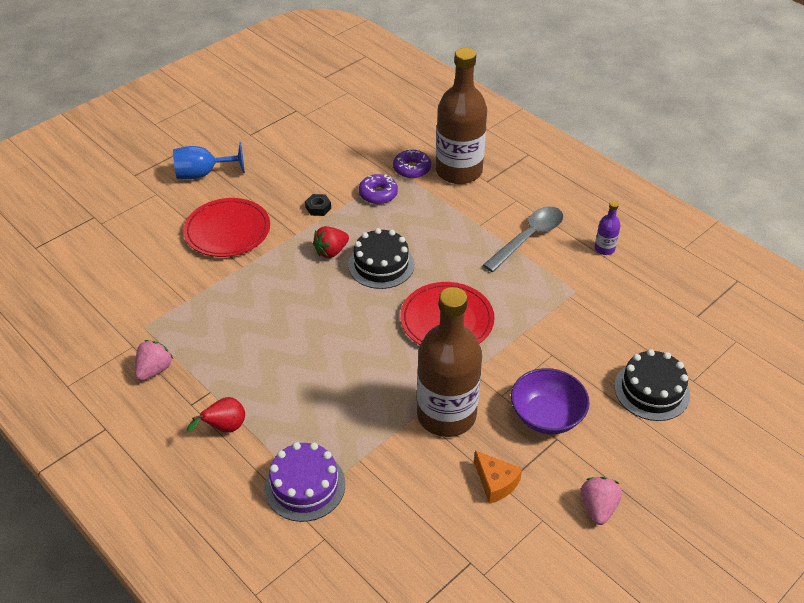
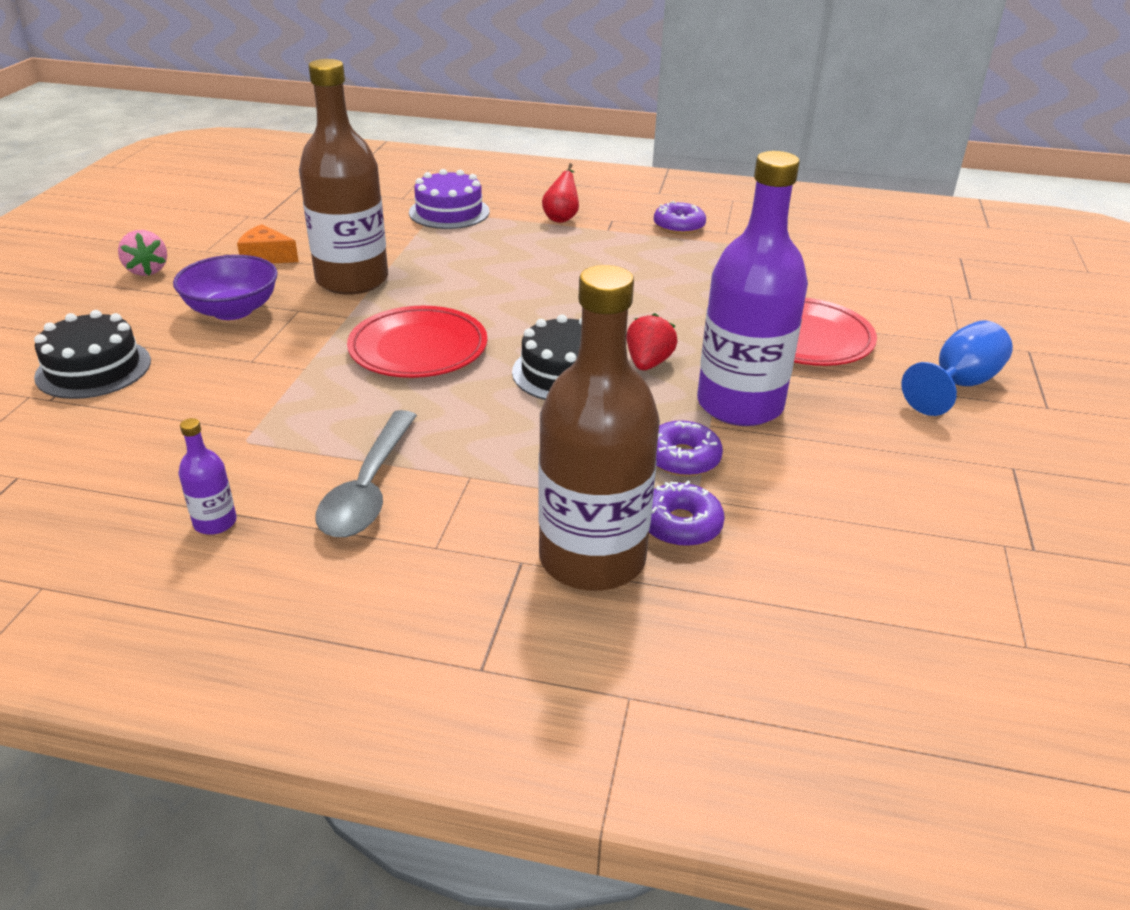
camera: 145 degrees right, 10 degrees down
(154, 370) = (679, 226): pink strawberry -> purple donut
(318, 208) = (740, 405): black nut -> purple bottle

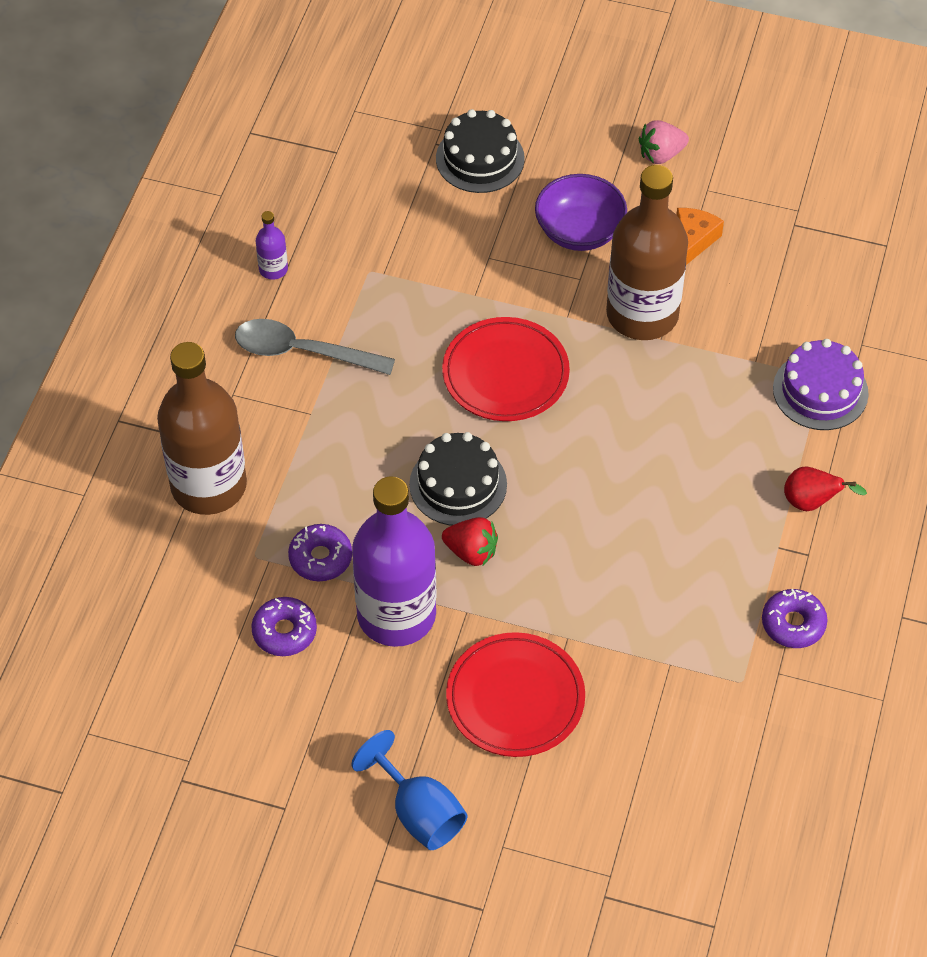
camera: 95 degrees right, 20 degrees up
(680, 525) = (238, 544): purple donut -> purple donut (284, 631)

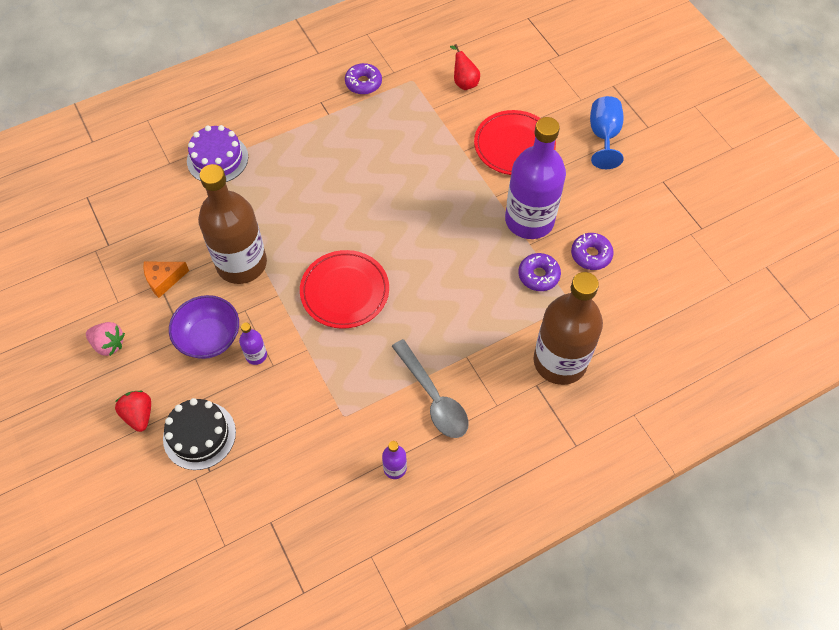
camera: 135 degrees left, 5 degrees up
(458, 484) = (433, 256): black cake -> none
(471, 552) = (463, 219): red strawberry -> red strawberry (139, 415)
(515, 252) = (256, 355): none -> purple bottle
(811, 502) = (290, 119): red pear -> red pear (464, 82)

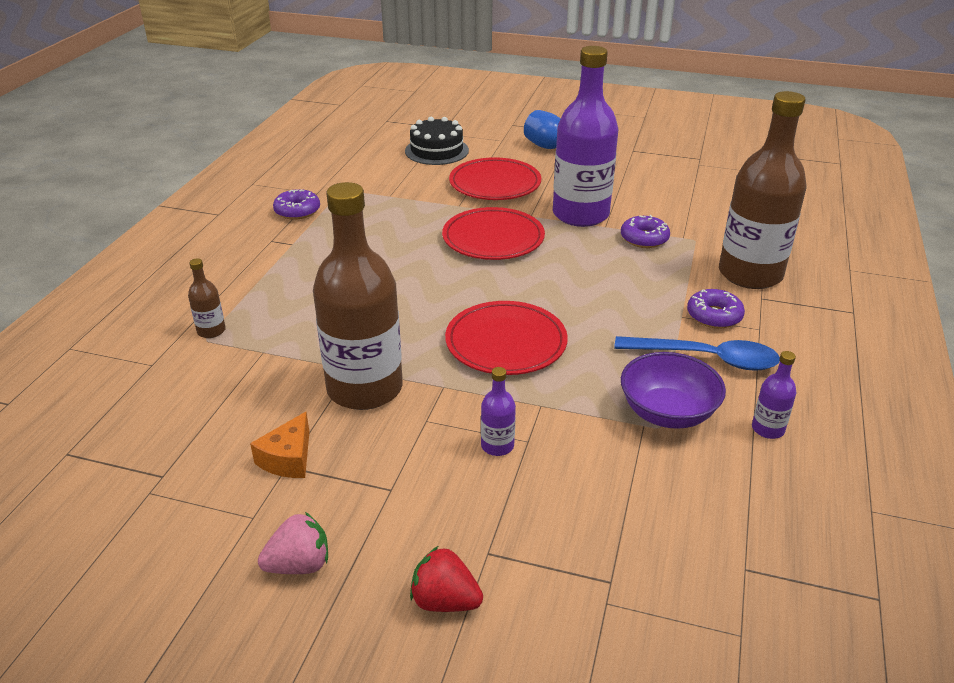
camera: 45 degrees left, 25 degrees down
(199, 435) = (547, 559): black cake -> black cake (437, 151)
(209, 337) = (421, 468): purple bowl -> purple bowl (667, 413)
(217, 159) = (211, 331): purple cake -> brown bottle
(433, 397) = (706, 358): grey spoon -> blue spoon
(445, 199) = (493, 238): none -> red plate
(464, 82) = (392, 171): red pear -> none
(591, 255) = (658, 208): purple donut -> purple donut (714, 316)

